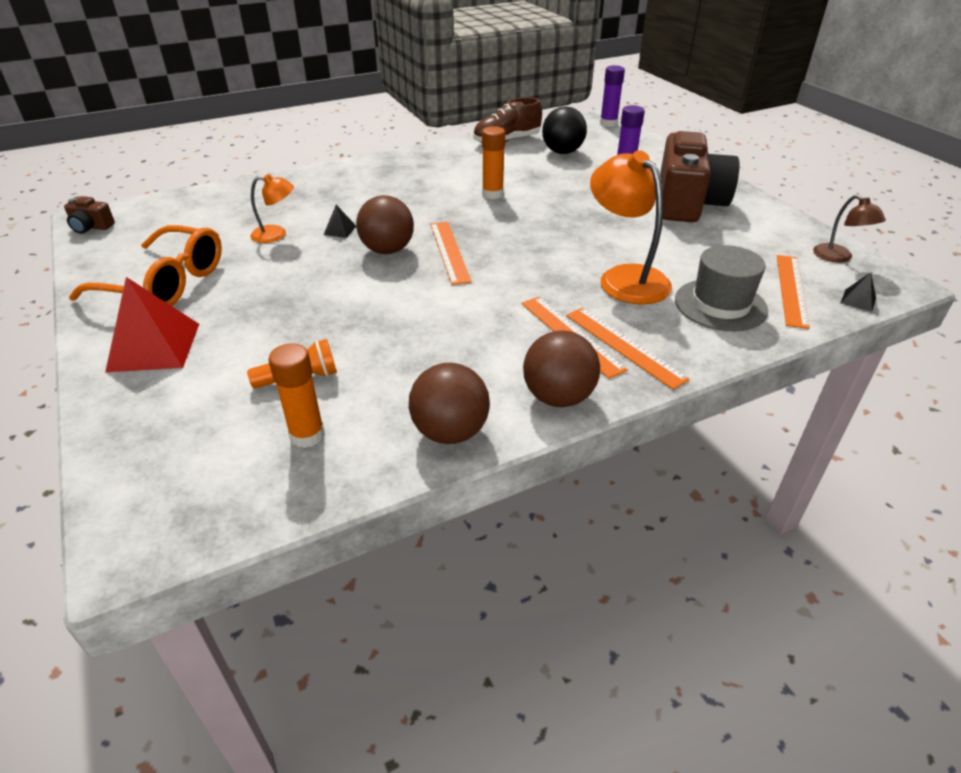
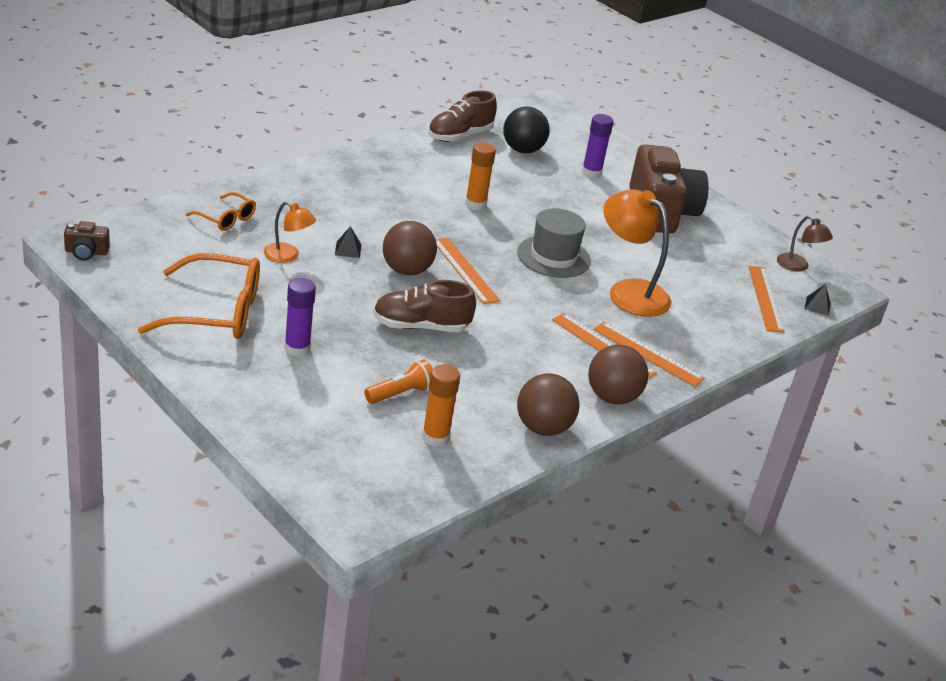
camera: 20 degrees left, 5 degrees down
(154, 347) = (255, 373): red pyramid -> none
(242, 202) = (226, 219): none -> orange glasses
(276, 234) = (288, 256): orange lamp -> orange lamp turned 45 degrees clockwise
(368, 305) = (420, 326): none -> brown shoe
(608, 123) = (555, 111): purple glue stick -> purple glue stick (297, 349)
(720, 305) = (713, 314): grey hat -> grey hat (553, 257)

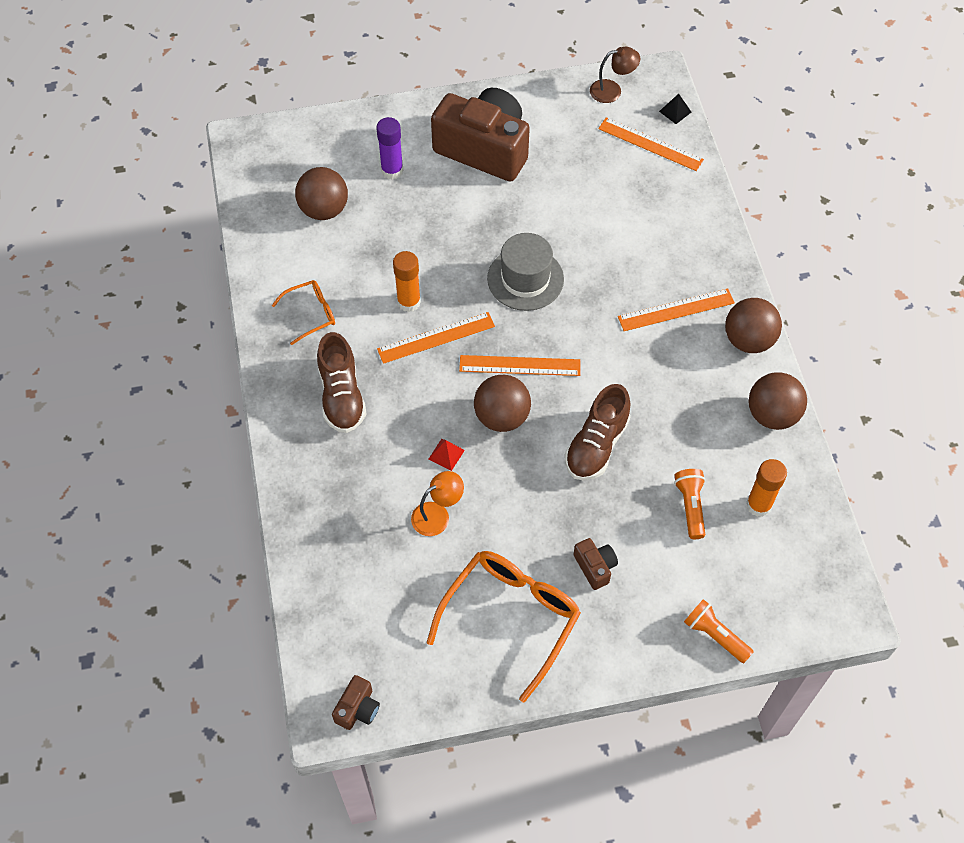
camera: 55 degrees left, 25 degrees up
(226, 219) = (345, 548): orange glasses -> orange glasses (311, 314)
(275, 434) = (715, 635): none -> orange flashlight
(297, 349) = (595, 567): purple glue stick -> brown camera
(348, 249) = (446, 454): black pyramid -> red pyramid
(459, 136) = (271, 254): brown shoe -> brown shoe (341, 396)
(522, 150) = (324, 210): black ball -> brown ball
(629, 292) = (603, 245): orange lamp -> none
(648, 353) = (698, 280): orange ruler -> orange ruler (436, 337)

